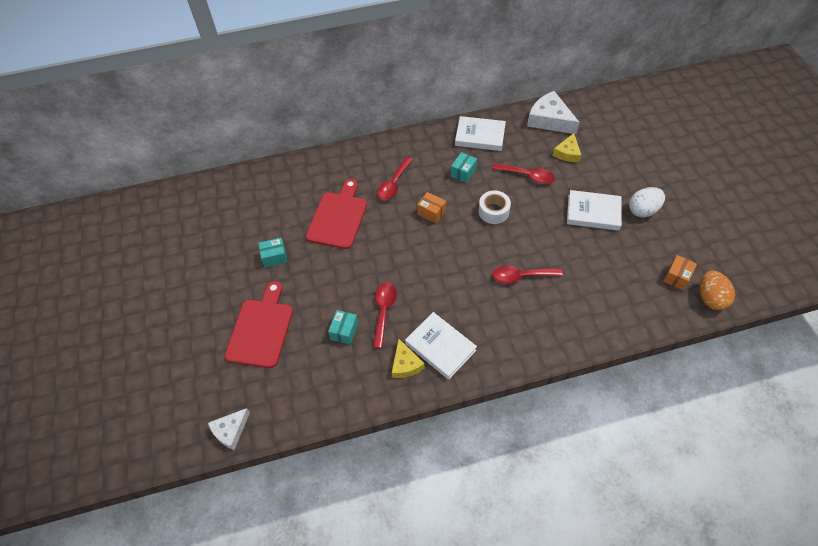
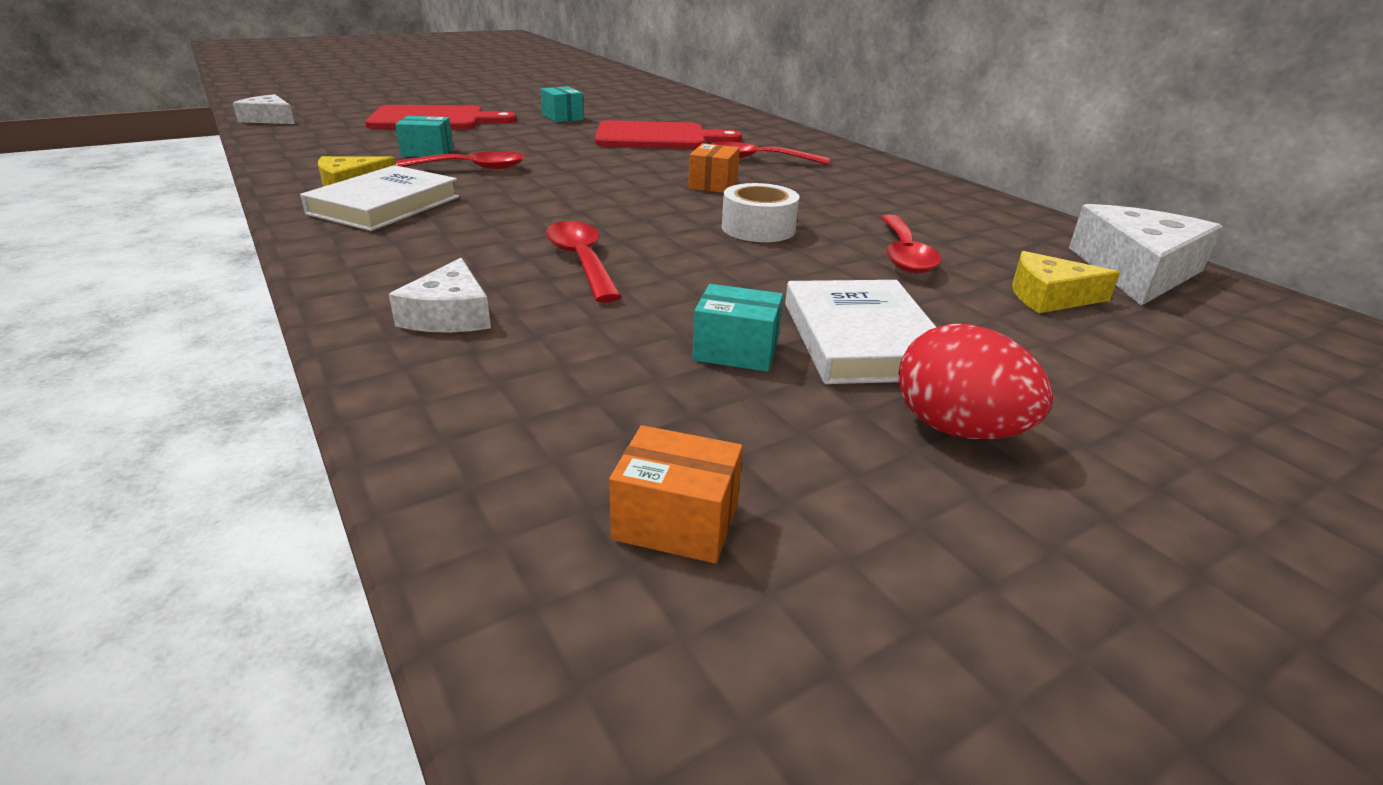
camera: 70 degrees right, 25 degrees down
(463, 172) = (842, 200): turquoise box -> turquoise box (736, 351)
(480, 136) = (965, 208): white book -> none
(565, 320) = (450, 315): none -> white cheese
(642, 210) = (957, 429): white egg -> red egg
(710, 298) = (587, 637): orange egg -> none

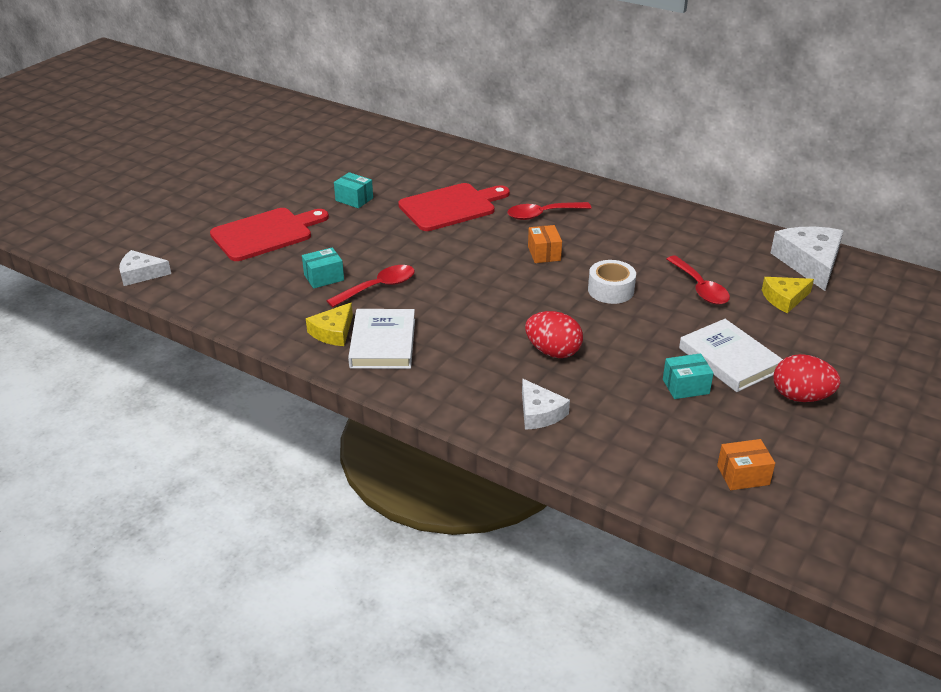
camera: 25 degrees left, 5 degrees up
(581, 261) = (553, 352): red spoon -> red egg

